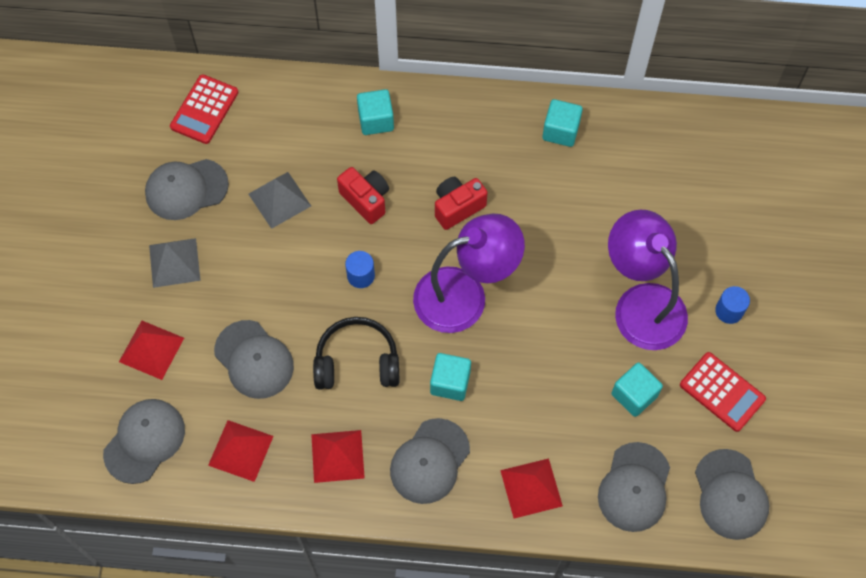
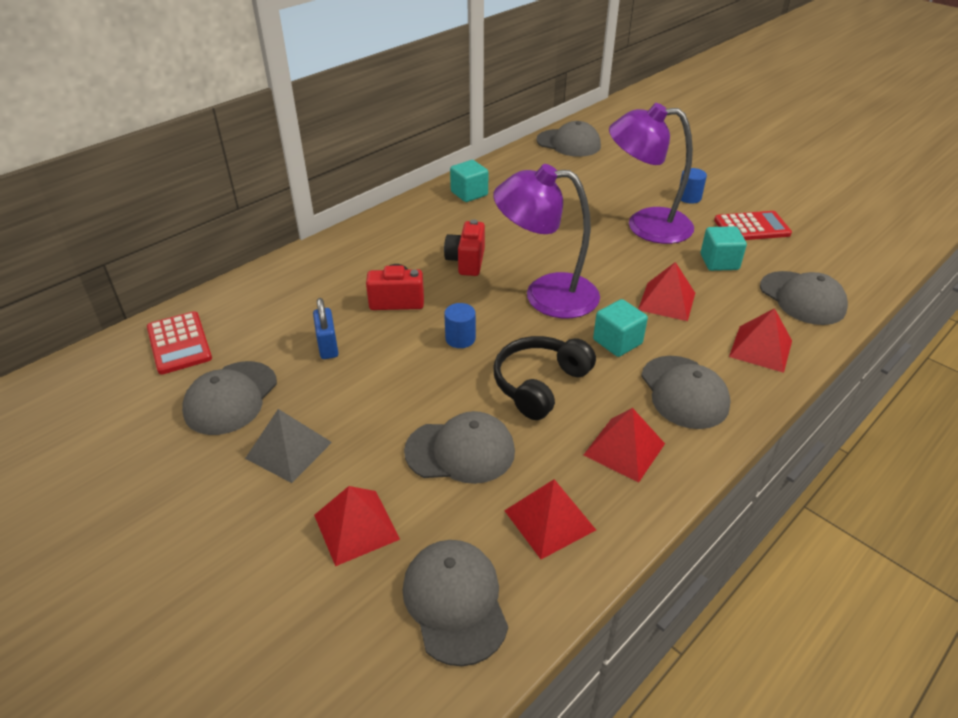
camera: 50 degrees left, 25 degrees down
(279, 200) = (328, 346): grey pyramid -> blue padlock
(376, 120) = (338, 261): turquoise cube -> none
(465, 295) = (546, 295): purple lamp -> purple lamp turned 105 degrees counterclockwise
(536, 386) = (666, 301): none -> red pyramid
(730, 494) = (842, 261): grey cap -> grey cap (568, 143)

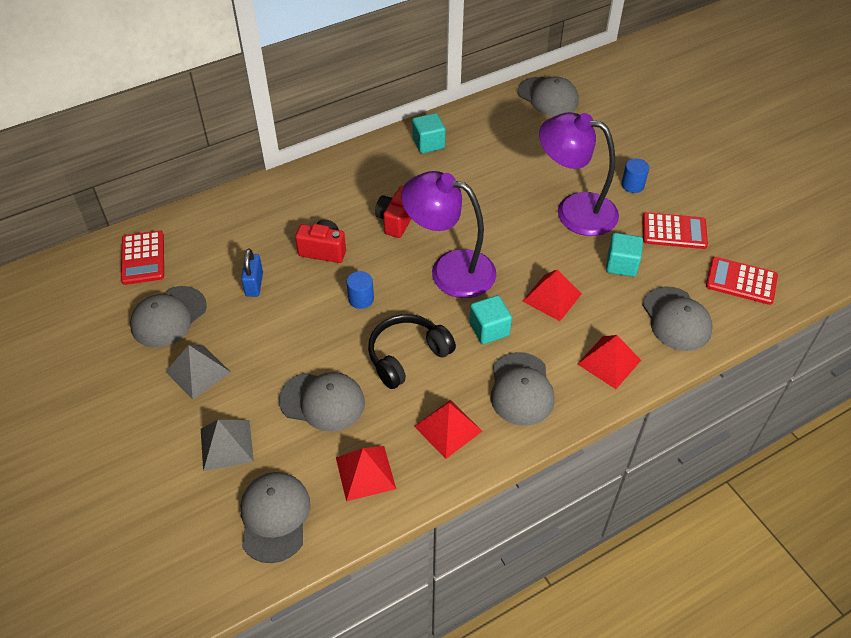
camera: 15 degrees right, 10 degrees up
(356, 527) = (226, 445): red pyramid -> grey pyramid
(841, 256) = (741, 281): none -> red calculator

